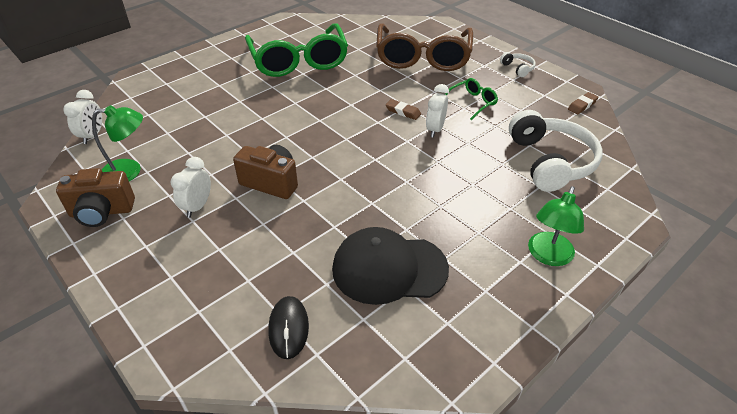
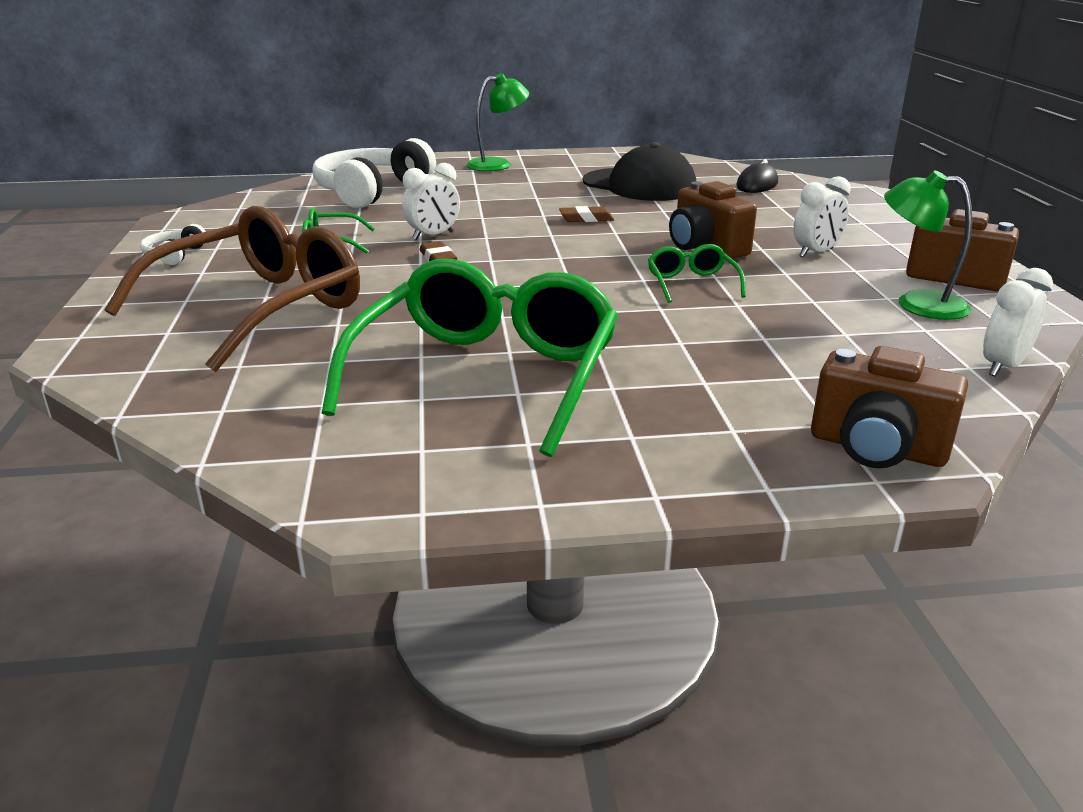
camera: 145 degrees left, 15 degrees down
(149, 79) = (876, 449): none -> brown camera
(258, 142) = (692, 284): none -> green glasses
(582, 105) = (220, 209): brown eraser -> brown eraser (586, 219)

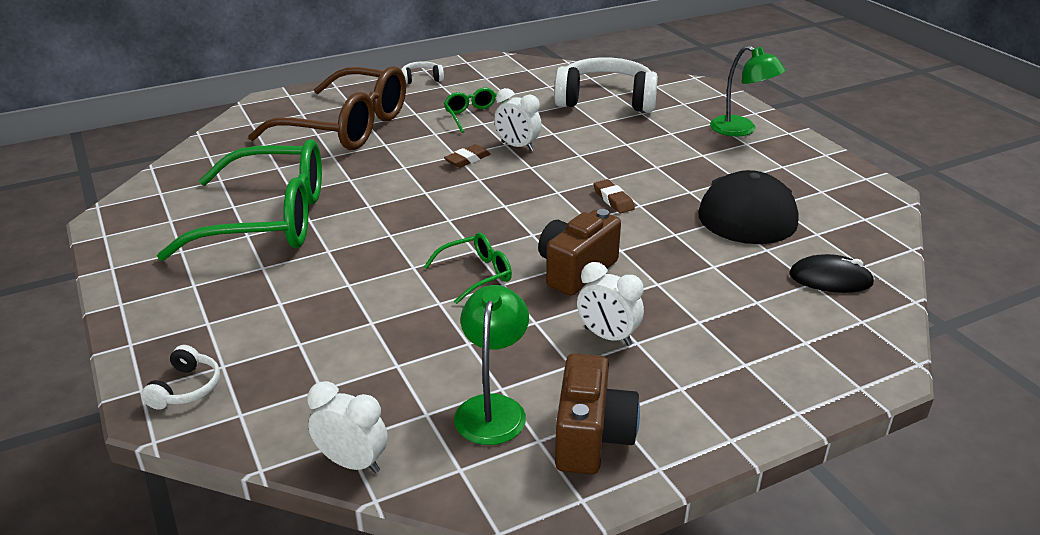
camera: 70 degrees right, 5 degrees up
(876, 449) = (186, 388): brown camera -> white headphones

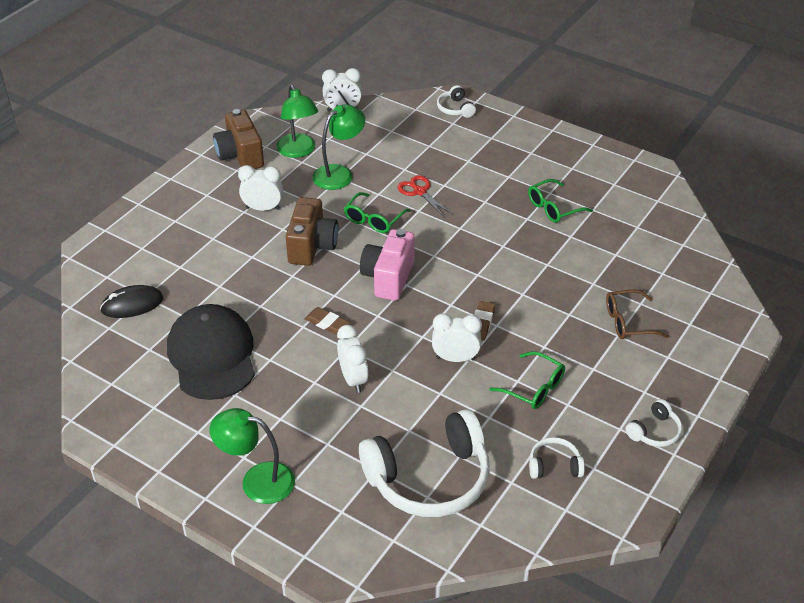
camera: 150 degrees right, 10 degrees up
(267, 220) = (554, 208): green glasses -> green glasses, size x0.43
(346, 127) = (628, 322): brown glasses -> brown glasses, size x0.43
(387, 286) = (420, 192): none -> red scissors
(464, 348) = (339, 173): none -> green lamp
(511, 84) = (554, 466): none -> white headphones
(517, 215) = (388, 278): none -> pink camera
(620, 158) = (353, 379): none -> white clock

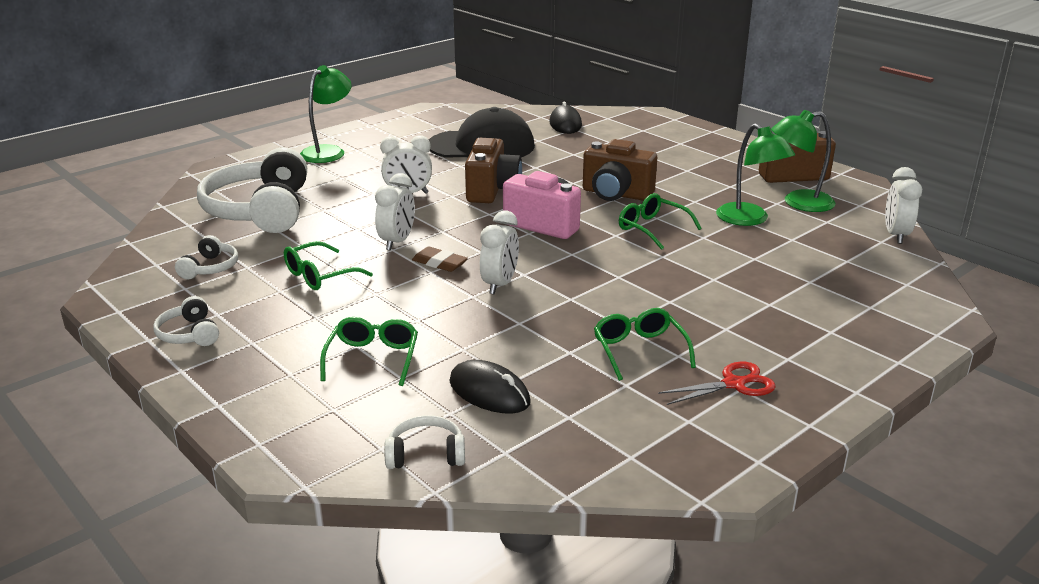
camera: 105 degrees right, 15 degrees down
(263, 208) = (689, 178): white clock -> white clock (499, 284)
(327, 323) = (492, 190): brown eraser -> brown camera
(420, 192) = (701, 261): red scissors -> red scissors (733, 384)
(455, 109) = (911, 314): white headphones -> white headphones (426, 454)
(628, 322) = (372, 359): brown glasses -> green glasses
(633, 261) = (489, 392): none -> black mouse

